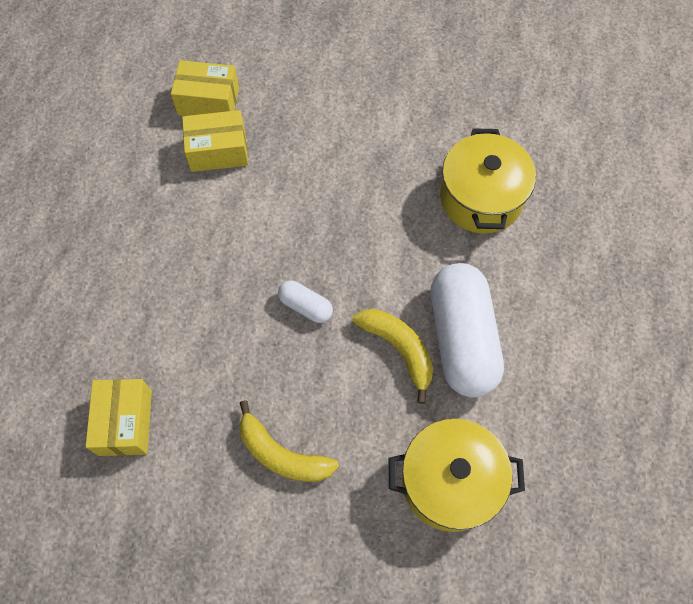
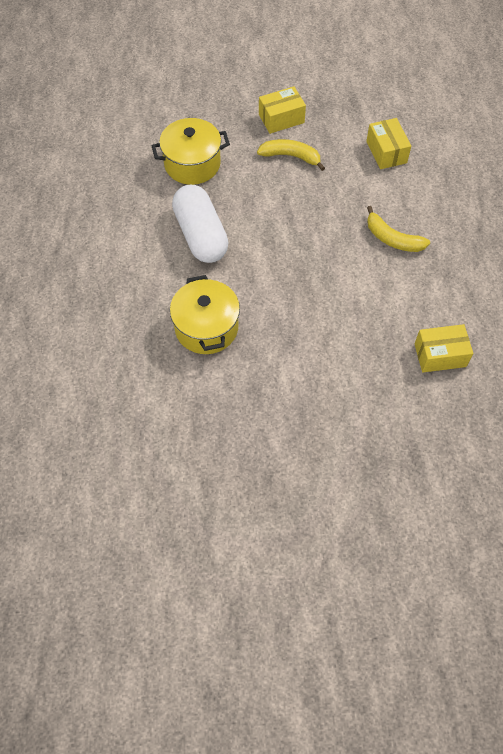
camera: 165 degrees right, 5 degrees down
(218, 151) = (412, 318): yellow box -> yellow box (281, 118)
(305, 306) = (307, 231): white capsule -> none
(399, 349) = (239, 221): yellow banana -> yellow banana (392, 239)

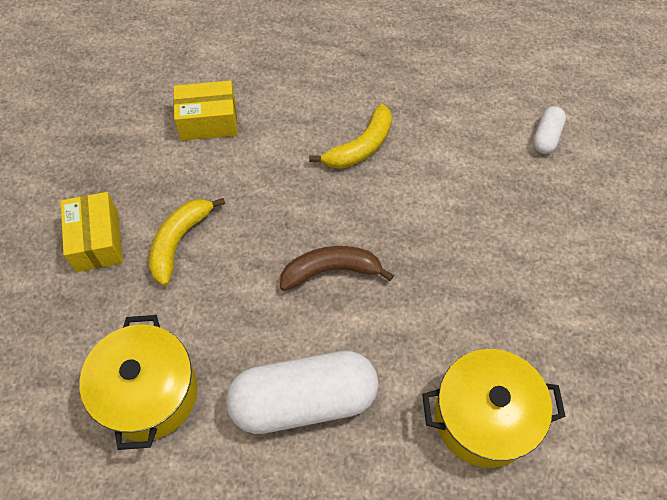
camera: 80 degrees left, 0 degrees up
(289, 236) = (331, 271): none -> brown banana
(440, 355) = (546, 137): yellow box -> white capsule

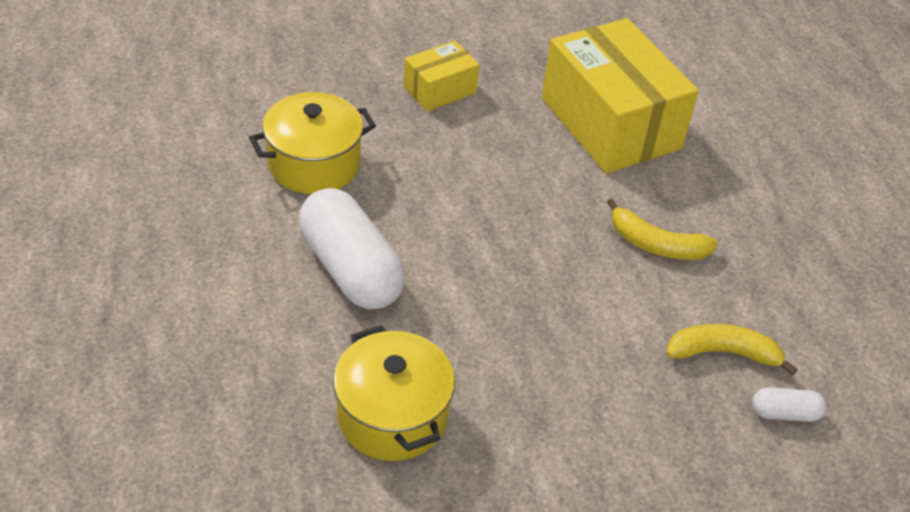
camera: 65 degrees right, 15 degrees down
(179, 241) = (468, 141): yellow banana -> yellow banana (723, 353)
(208, 121) = (610, 123): yellow box -> yellow box, size x2.04
(331, 271) = (495, 256): brown banana -> none

